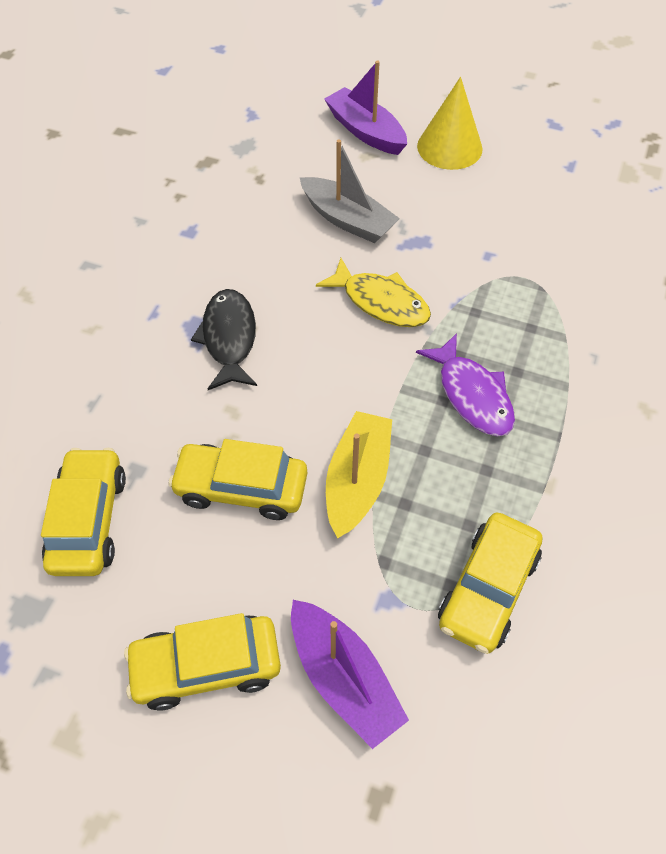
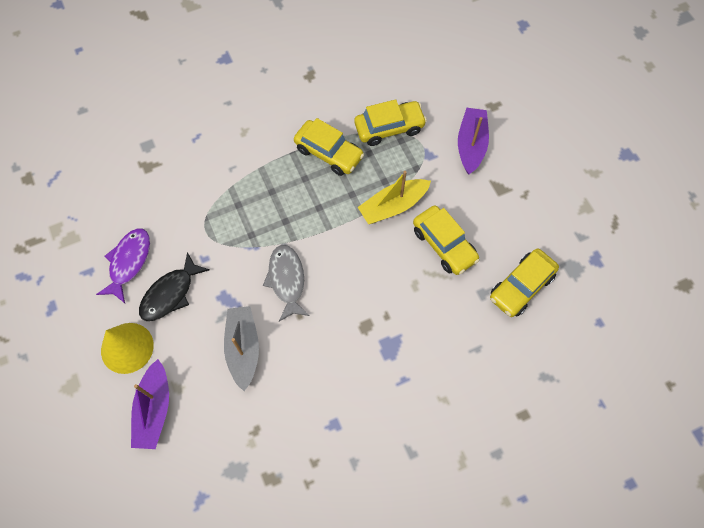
camera: 135 degrees left, 10 degrees up
(206, 666) = (517, 189): yellow car -> yellow car (329, 153)
(229, 338) = (380, 327): black fish -> black fish (170, 294)
(381, 302) = (287, 280): yellow fish -> grey fish
(472, 395) = (304, 198): purple fish -> purple fish (129, 262)

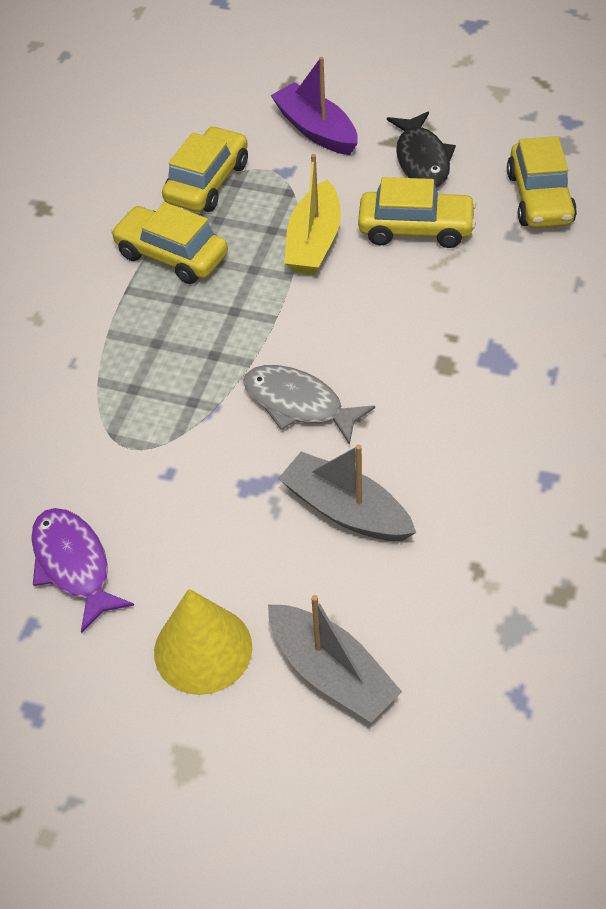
camera: 45 degrees left, 15 degrees down
(154, 409) = (332, 672): purple boat -> grey boat
(170, 294) = (177, 544): black fish -> black fish (422, 159)
(329, 153) = (171, 256): yellow car -> yellow car turned 135 degrees counterclockwise

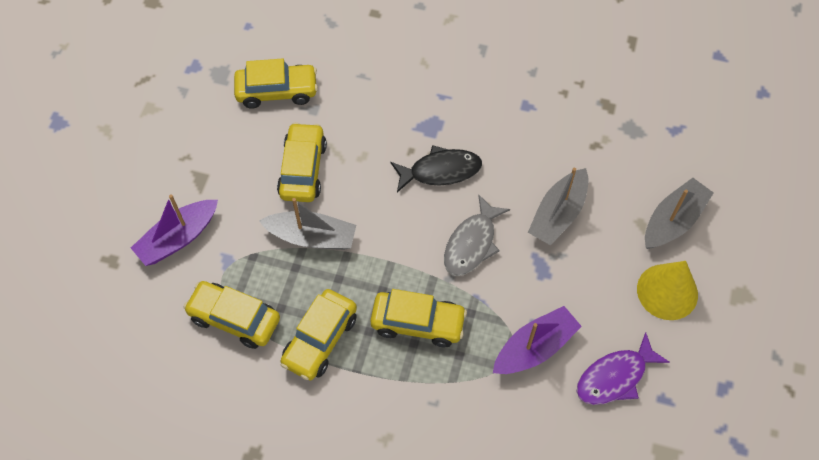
camera: 95 degrees left, 10 degrees up
(132, 471) = (534, 347): none -> purple boat
(183, 346) = (418, 323): none -> yellow car
(314, 242) = (312, 237): yellow boat -> grey boat
(422, 159) = (225, 163): black fish -> black fish (440, 171)

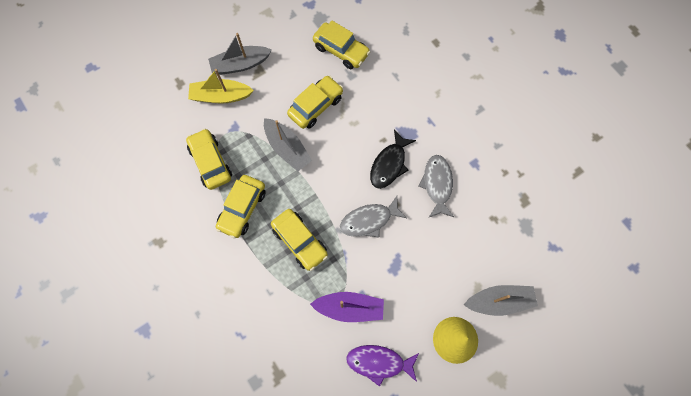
camera: 40 degrees right, 10 degrees up
(178, 238) = (221, 96): purple boat -> yellow boat
(320, 340) = (242, 209): yellow car -> yellow car turned 45 degrees counterclockwise
(440, 171) = (389, 164): black fish -> black fish turned 90 degrees clockwise
(508, 154) = (437, 184): none -> grey fish
(558, 214) = (433, 242): grey boat -> grey boat (240, 64)

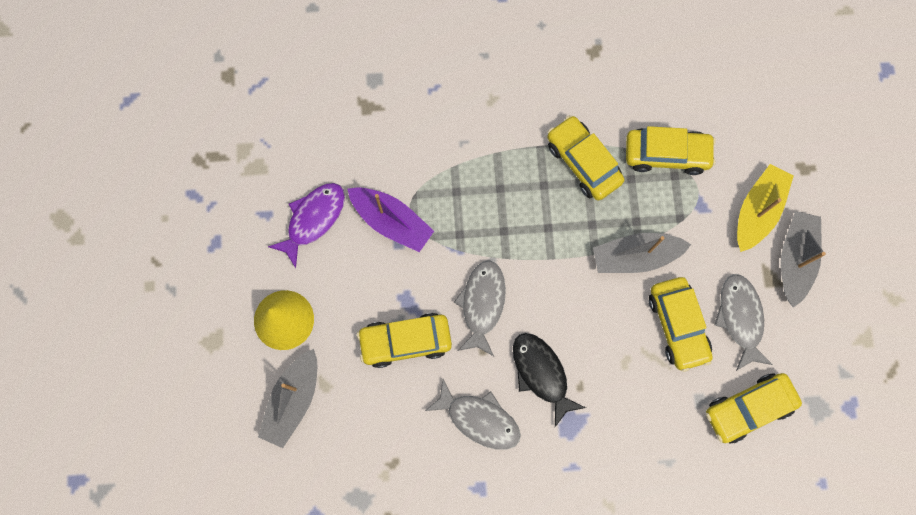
camera: 120 degrees right, 5 degrees up
(292, 76) = (740, 318): none -> grey fish
(300, 241) = (503, 208): yellow car -> yellow car (405, 341)
(349, 308) = (392, 221): purple boat -> purple boat turned 90 degrees counterclockwise

